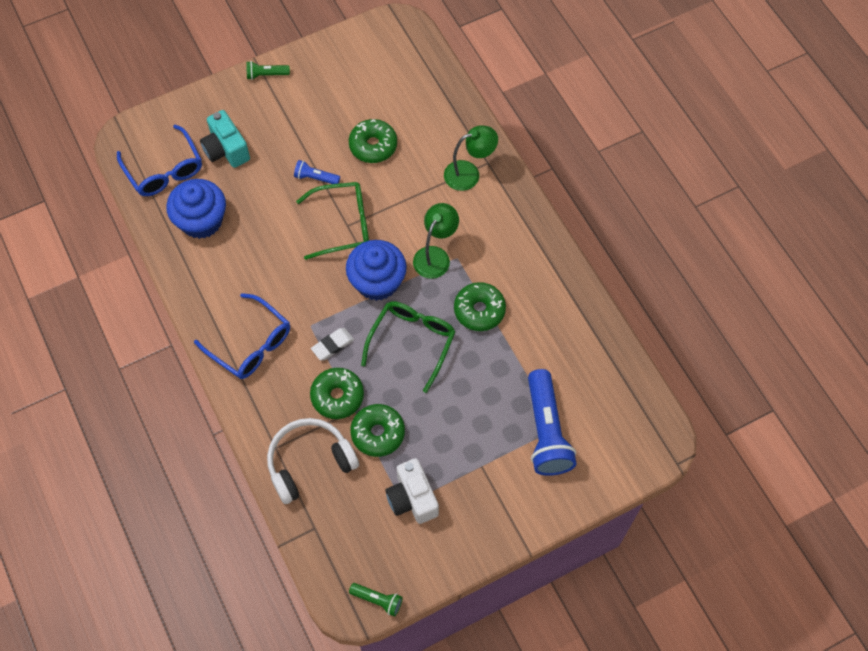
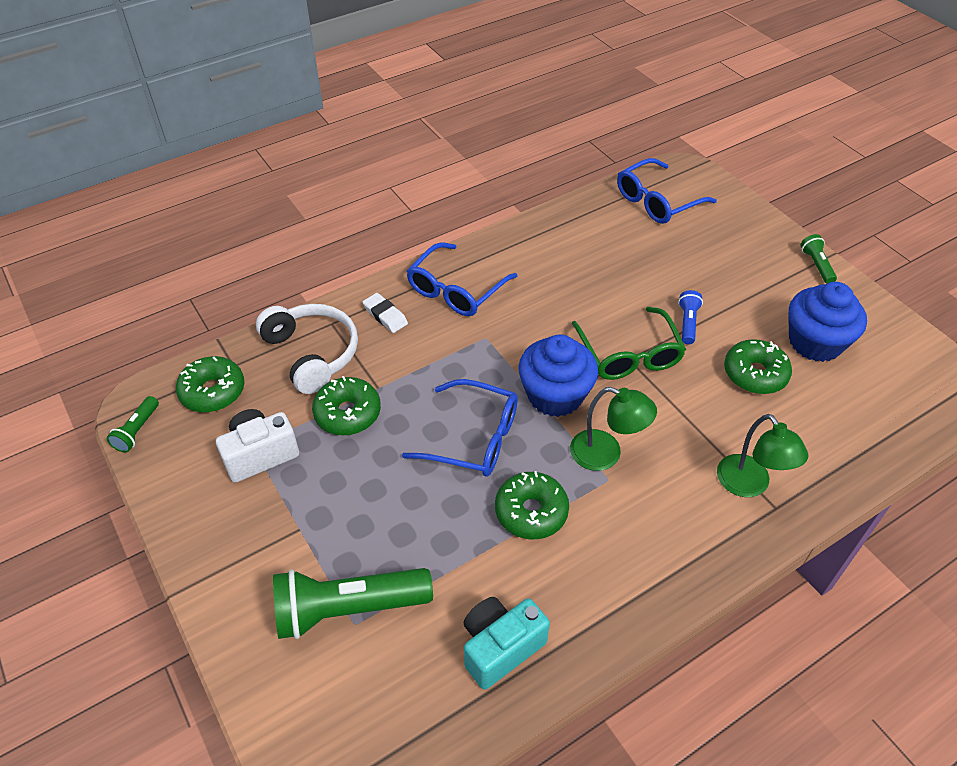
camera: 85 degrees right, 15 degrees down
(201, 221) = (602, 235): blue cupcake -> blue cupcake (815, 342)
(226, 150) = (699, 244): turquoise camera -> turquoise camera (500, 647)
(332, 345) = (461, 360): white eraser -> white eraser (385, 315)
(337, 396) = (395, 370): green donut -> green donut (213, 391)
(412, 341) = (475, 438): green glasses -> blue glasses
(546, 431) = (348, 609): blue flashlight -> green flashlight

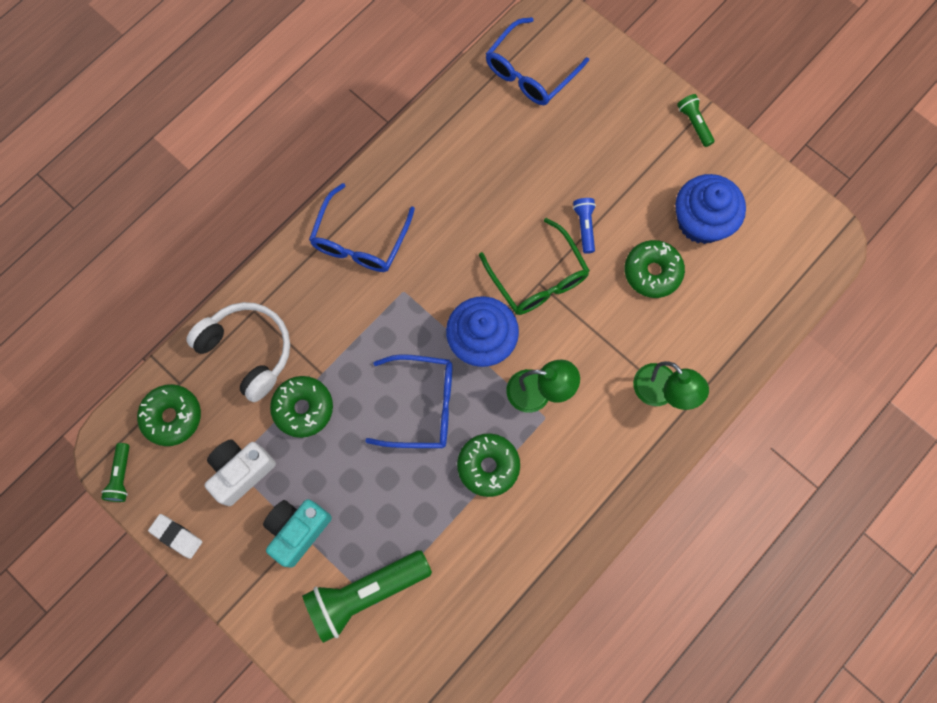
camera: 15 degrees left, 25 degrees up
(385, 315) = (302, 288): white eraser -> white eraser (176, 536)
(500, 647) = (492, 592): turquoise camera -> turquoise camera (298, 530)

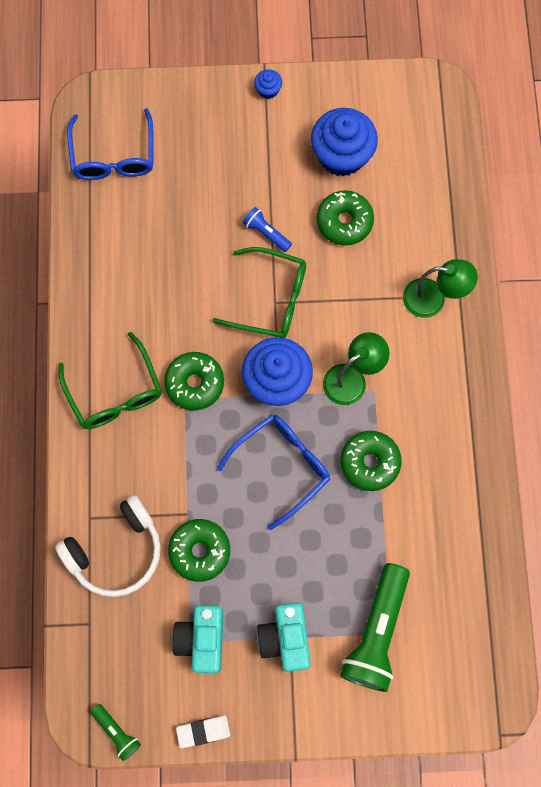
camera: 45 degrees left, 0 degrees up
(172, 417) = (109, 652): green donut -> green donut (195, 383)
(241, 471) = (202, 639): white camera -> turquoise camera
(248, 351) = (116, 551): white headphones -> white headphones turned 150 degrees clockwise
(360, 241) = (115, 393): blue glasses -> green glasses
(694, 123) = (268, 90): green flashlight -> blue cupcake

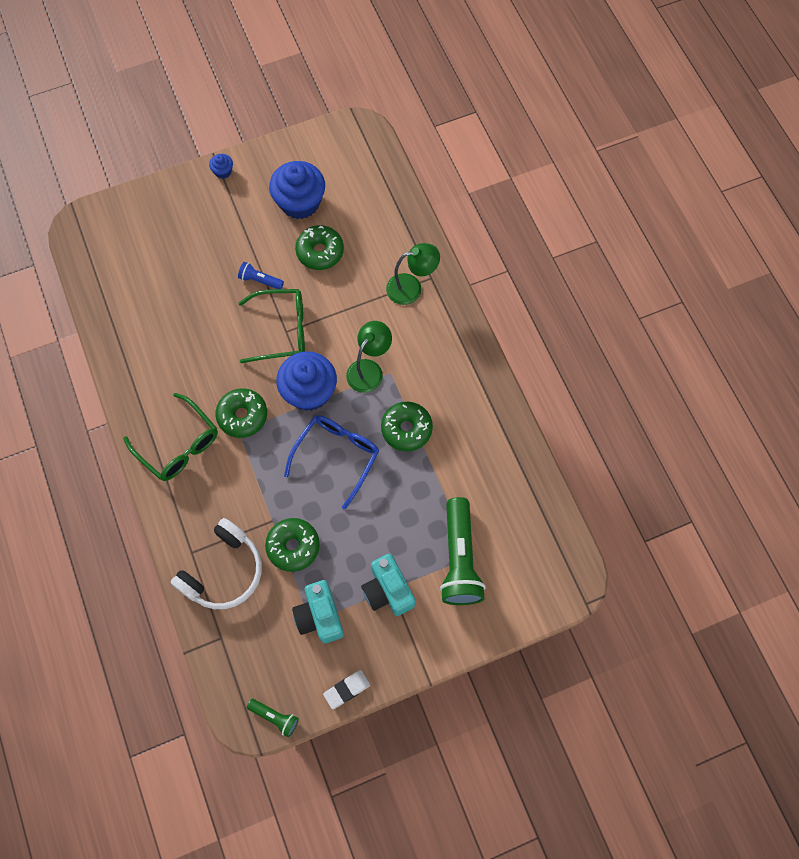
camera: 20 degrees left, 5 degrees down
(114, 157) = (114, 261): blue glasses -> none

